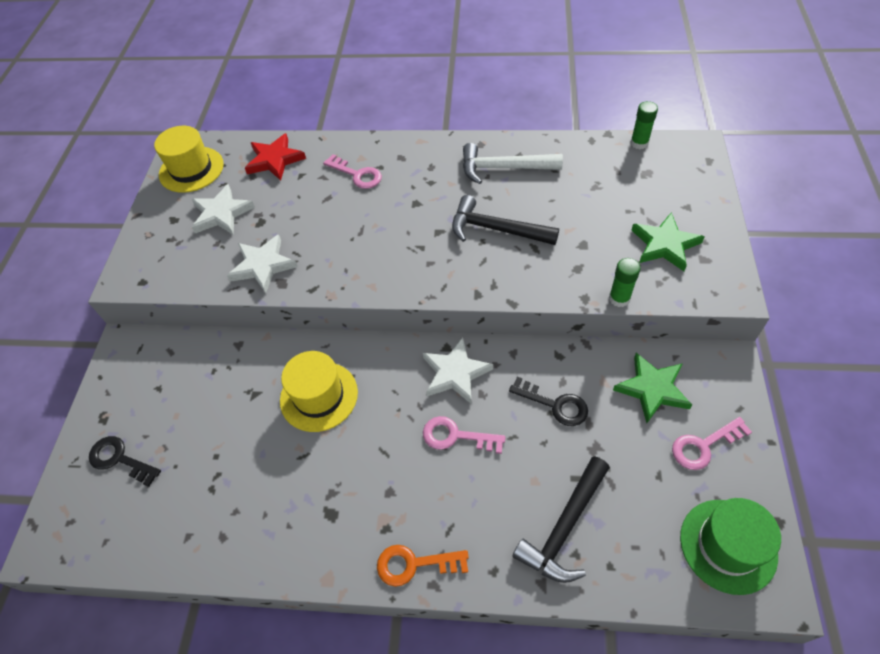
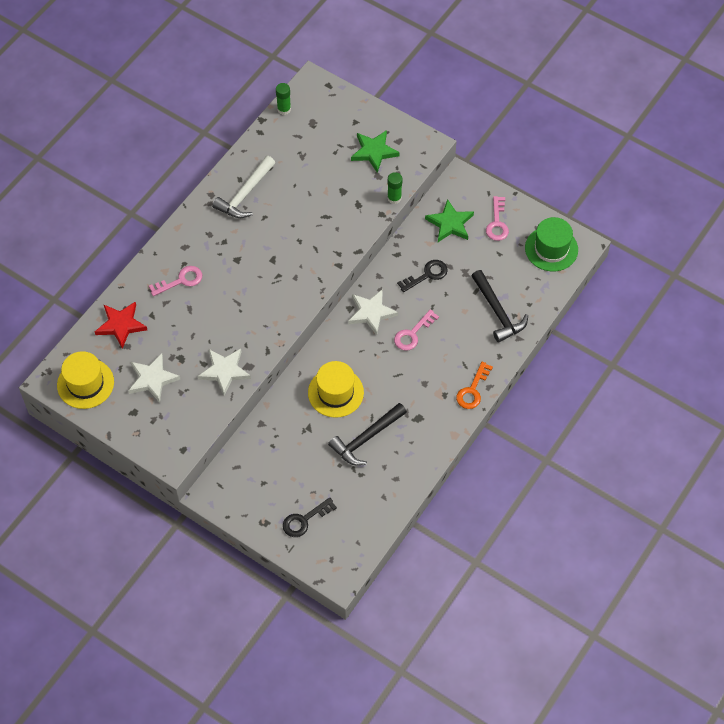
camera: 65 degrees left, 5 degrees up
(496, 229) = (295, 228): black hammer -> black hammer (366, 438)

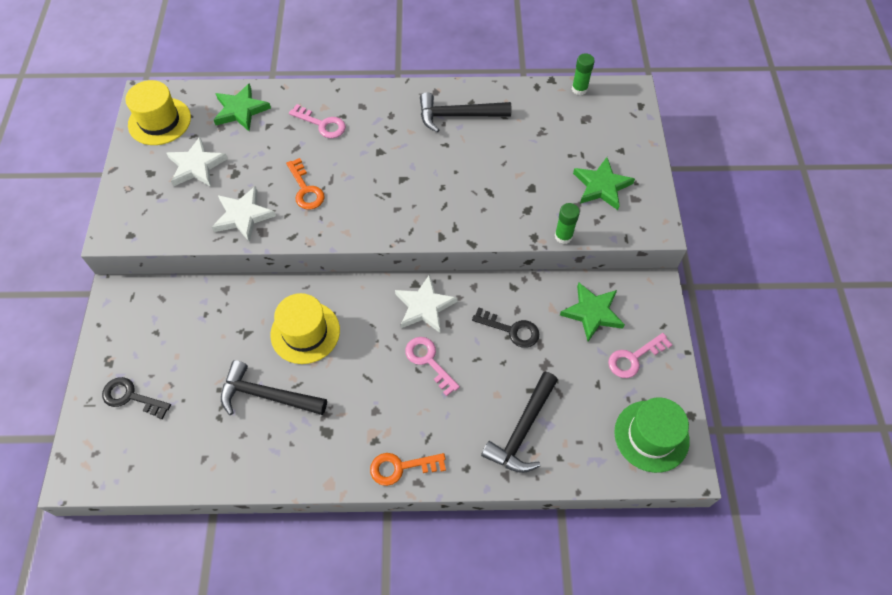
camera: 55 degrees right, 0 degrees up
(121, 325) = (241, 110): red star -> green star
(233, 322) = (305, 189): none -> orange key
(245, 194) = (458, 115): white hammer -> black hammer
(412, 334) = (428, 361): pink key -> pink key turned 45 degrees clockwise

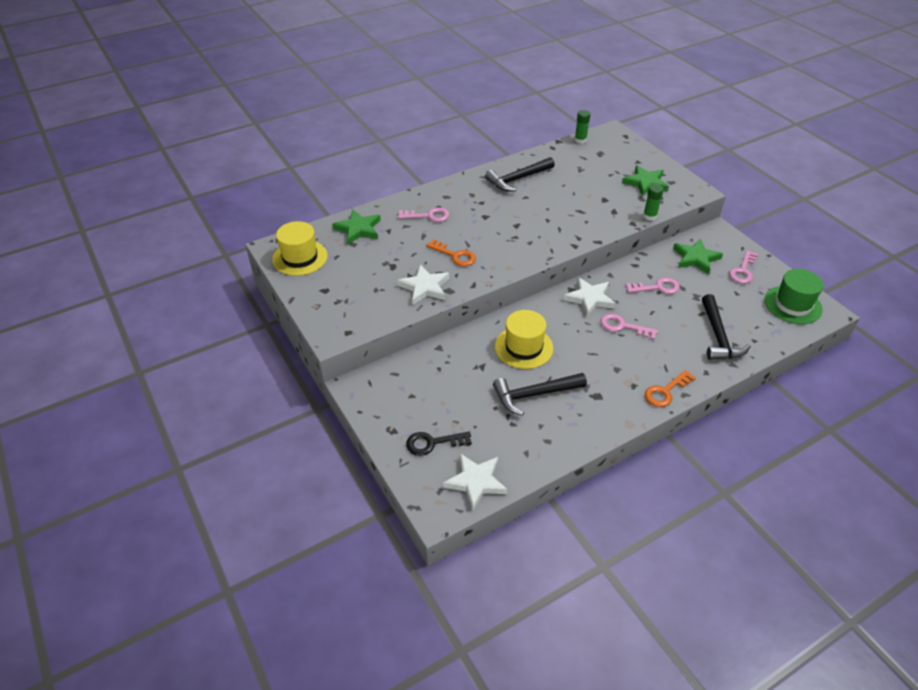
camera: 30 degrees left, 15 degrees down
(196, 166) = (358, 272): white star -> white star (476, 482)
(511, 330) = (657, 287): black key -> pink key

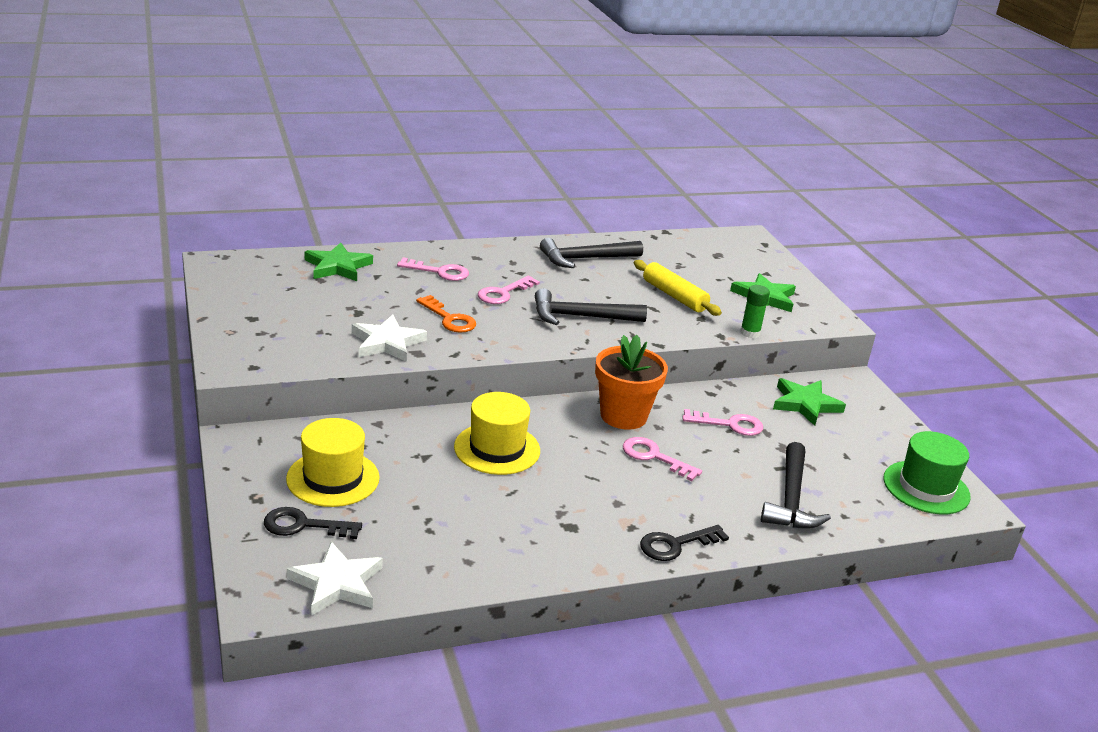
camera: 10 degrees right, 15 degrees down
(300, 257) = (242, 279): yellow hat -> yellow hat (333, 478)
(534, 395) = (480, 504): black hammer -> black hammer (581, 317)
(580, 140) = (698, 236): green glue stick -> none
(589, 197) = (674, 296): none -> yellow rolling pin
(589, 298) = (623, 416): white star -> orange flower pot
(665, 391) = (675, 545): orange key -> black key
(743, 271) = (869, 433): pink key -> pink key (503, 293)

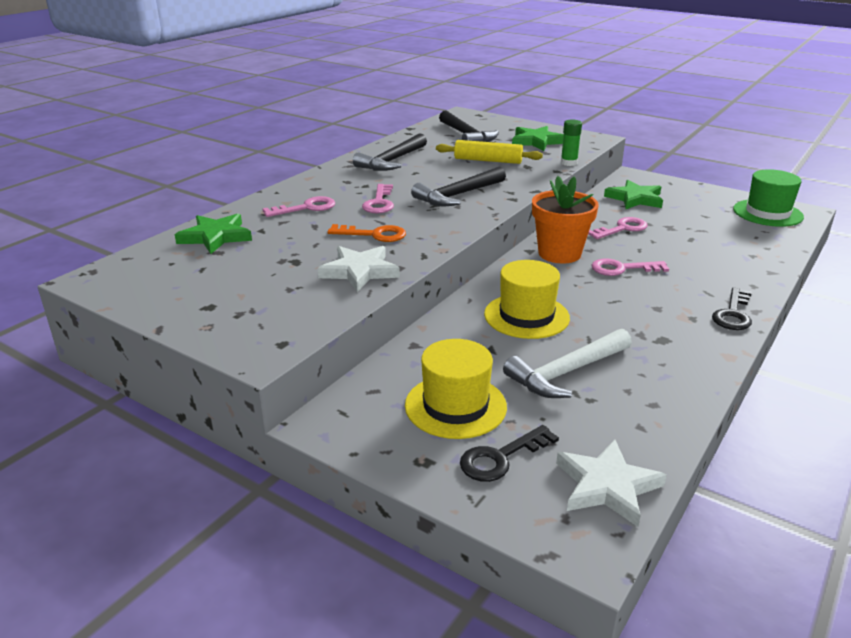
camera: 35 degrees left, 0 degrees up
(448, 503) = (566, 372): none -> white hammer
(791, 499) = (729, 253): black hammer -> black hammer (466, 135)

